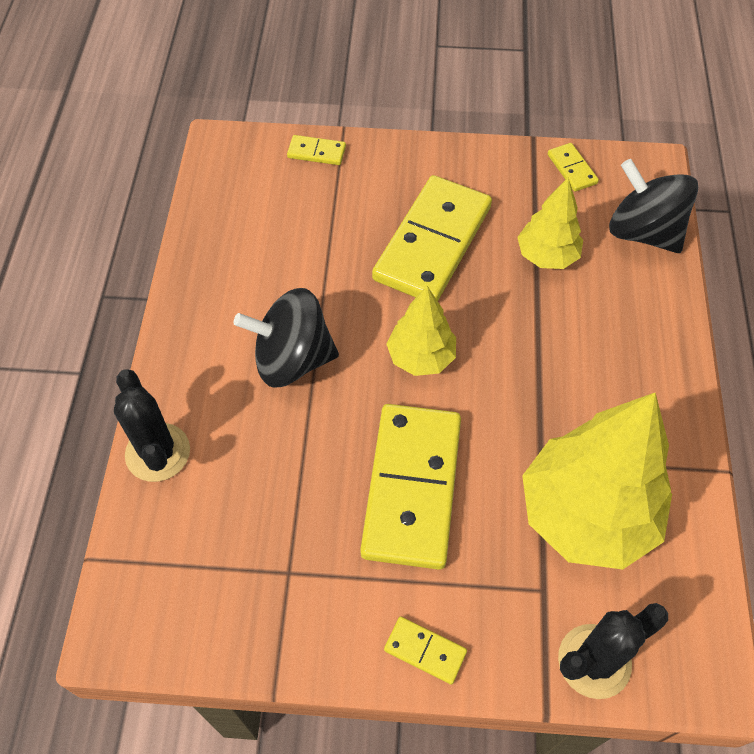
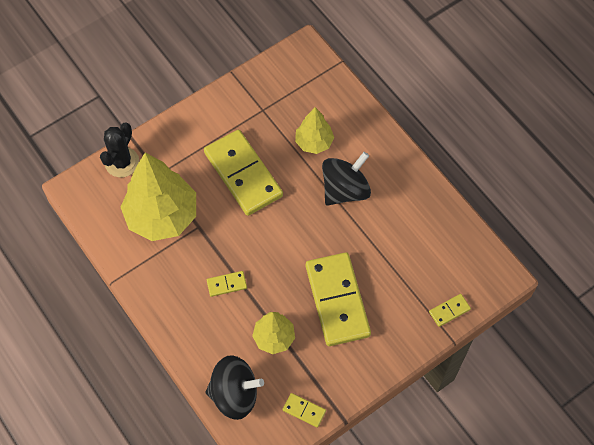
camera: 140 degrees right, 5 degrees up
(158, 452) = (358, 112): black cactus -> none
(421, 357) = (289, 234): yellow tree -> yellow tree (314, 142)
(425, 651) = (188, 121): yellow domino -> yellow domino (226, 284)

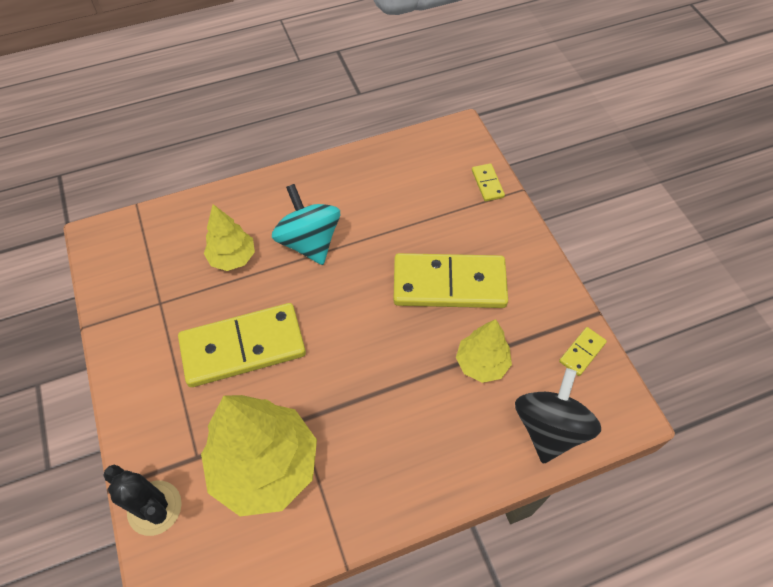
camera: 75 degrees left, 5 degrees down
(226, 284) = (394, 403): yellow domino -> none
(345, 190) = (309, 242): black spinning top -> turquoise spinning top

